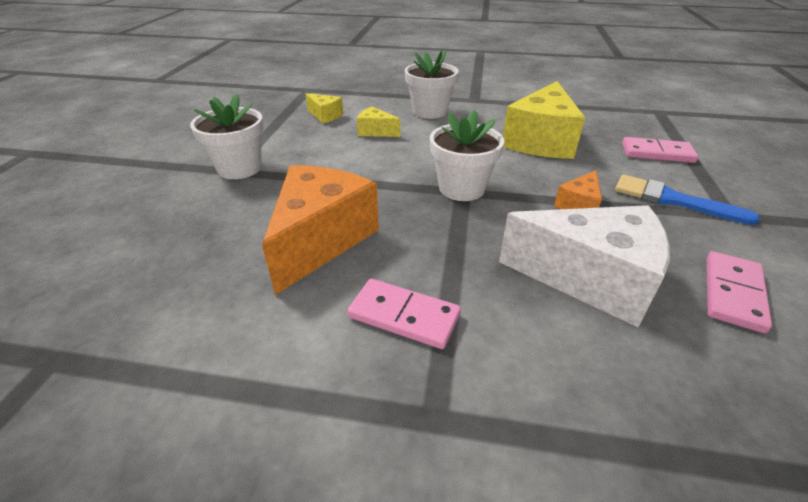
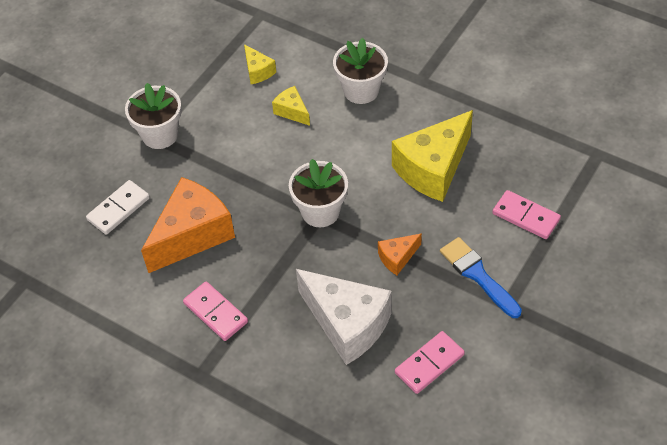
camera: 25 degrees right, 15 degrees up
(205, 237) = (118, 209): none -> white domino

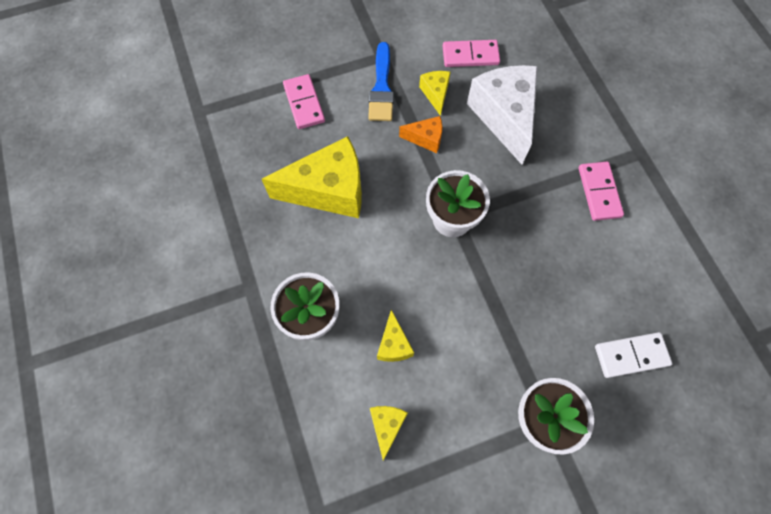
camera: 145 degrees left, 15 degrees up
(192, 235) = (576, 276): orange cheese -> none
(426, 302) = (435, 94): none -> yellow cheese

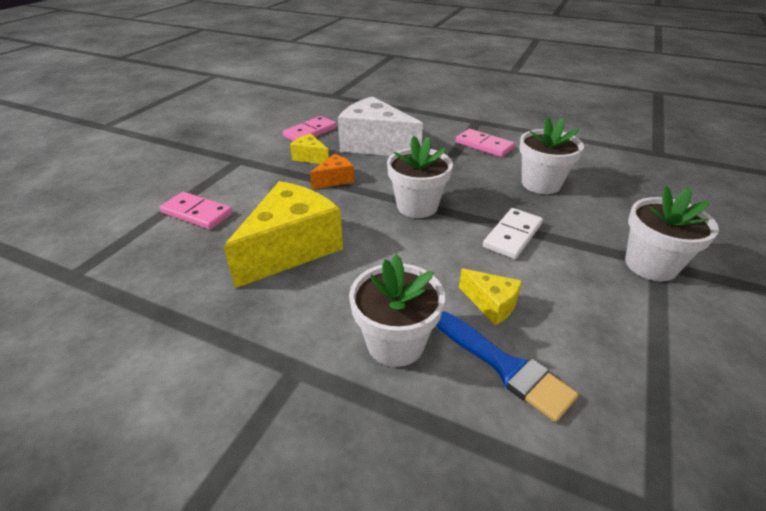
camera: 45 degrees left, 30 degrees down
(381, 87) = (261, 173): blue brush -> blue brush (505, 366)
(386, 426) = (578, 366): yellow cheese -> none
(580, 278) = (541, 184): none -> white flower pot
(631, 355) = (627, 197): white domino -> white domino (512, 235)

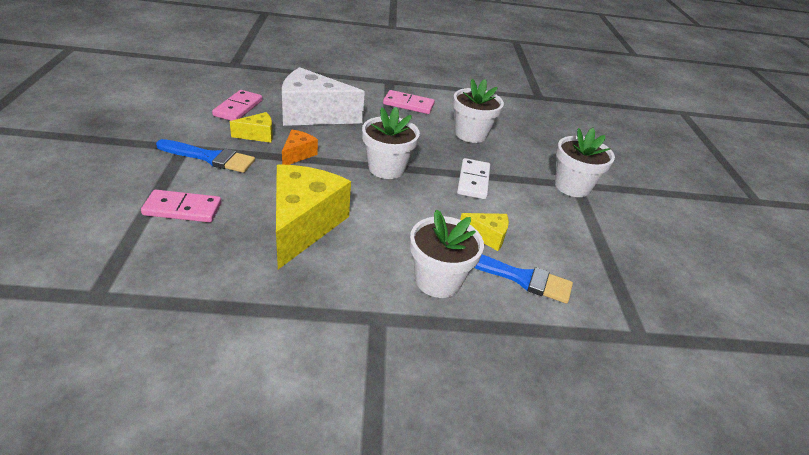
camera: 30 degrees left, 0 degrees up
(254, 172) = (210, 157): none -> blue brush
(310, 157) = (258, 135): yellow cheese -> yellow cheese turned 150 degrees clockwise

